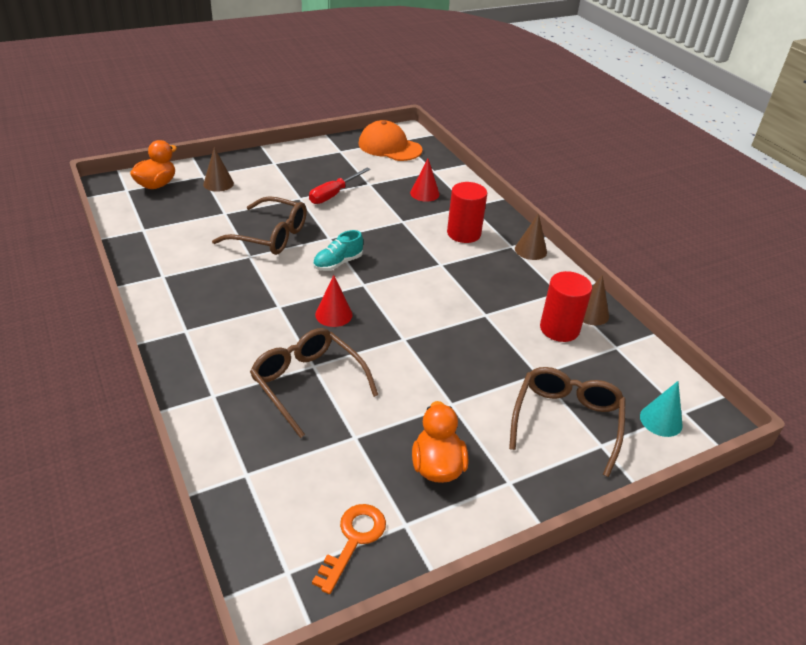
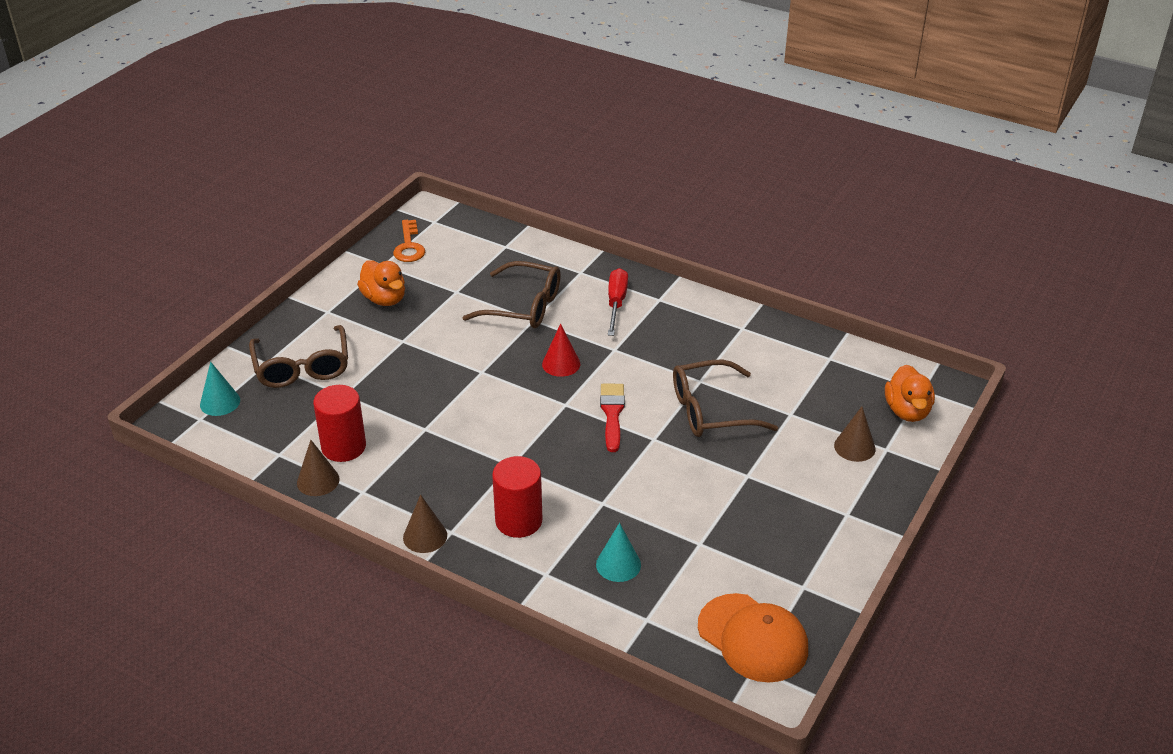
camera: 150 degrees right, 0 degrees up
(334, 194) = (718, 501): red screwdriver -> red screwdriver (616, 303)
(338, 263) = (612, 414): turquoise shoe -> red brush
(389, 147) = (753, 638): orange cap -> orange cap turned 45 degrees clockwise
(424, 193) = (618, 564): red cone -> turquoise cone

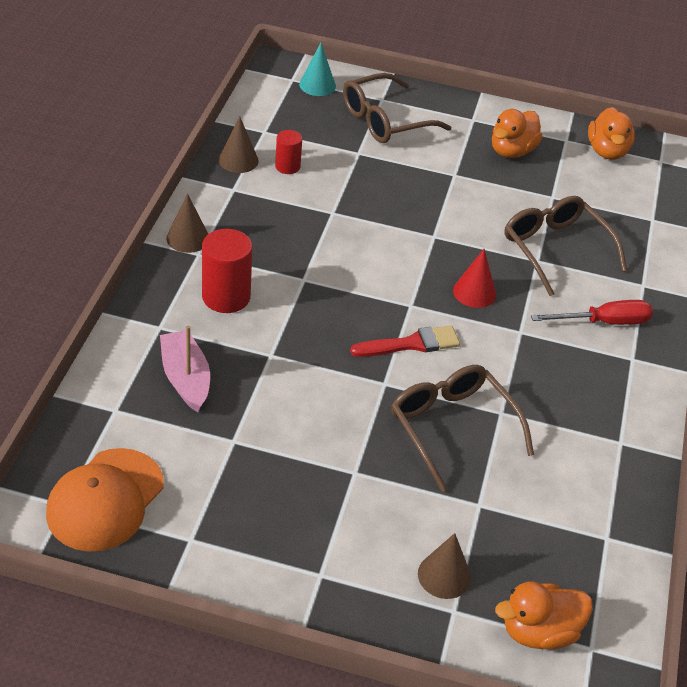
camera: 70 degrees right, 5 degrees up
(343, 447) = (287, 166): red cylinder -> red cylinder, size x0.59
(409, 246) = (607, 151): orange key -> orange duck
(523, 306) = (555, 249): brown glasses -> brown glasses turned 150 degrees clockwise
(618, 564) = (185, 378): turquoise cone -> pink boat

